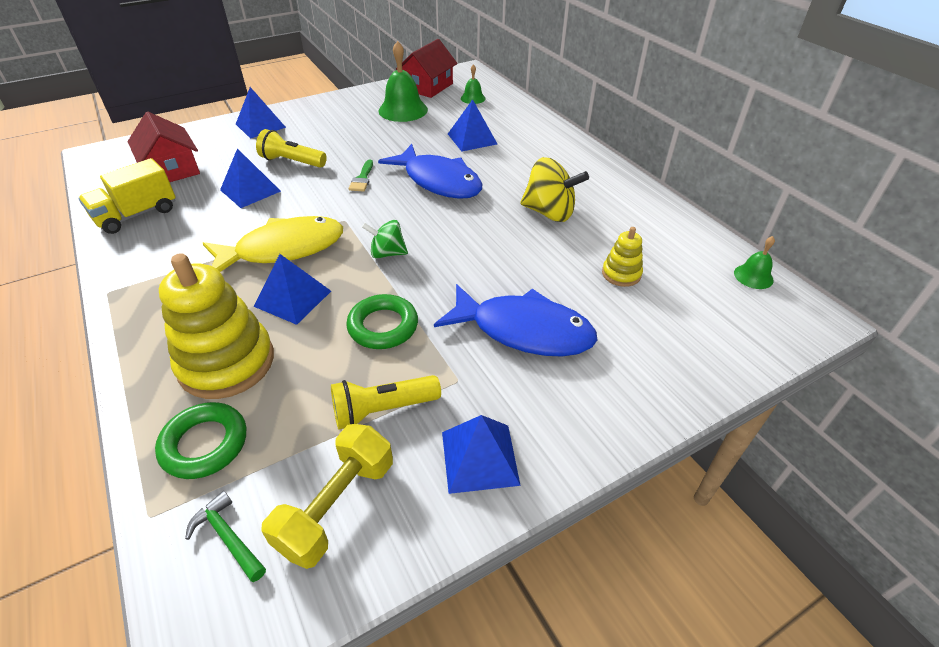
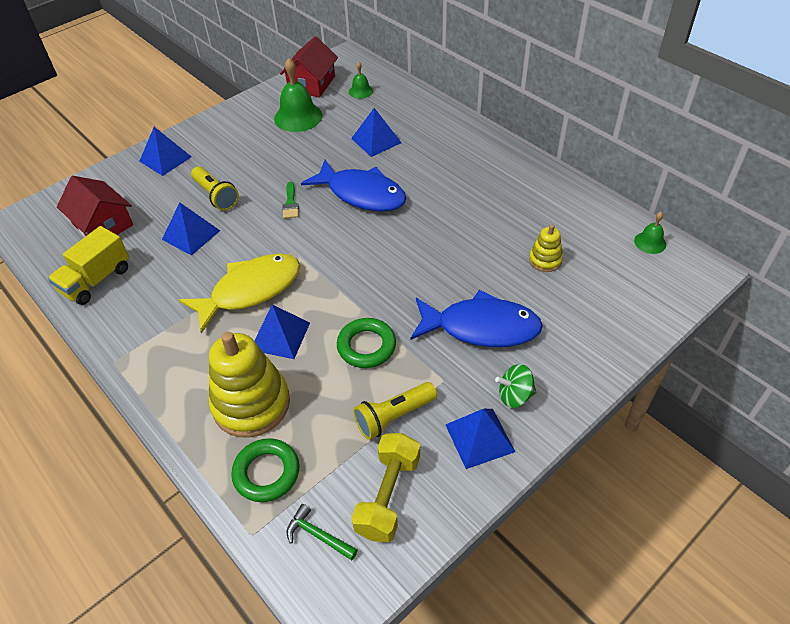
camera: 10 degrees left, 5 degrees up
(292, 162) = (216, 196): yellow flashlight -> yellow flashlight turned 135 degrees counterclockwise
(387, 253) = (344, 277): green spinning top -> green spinning top (515, 396)
(549, 212) = (470, 210): yellow spinning top -> none

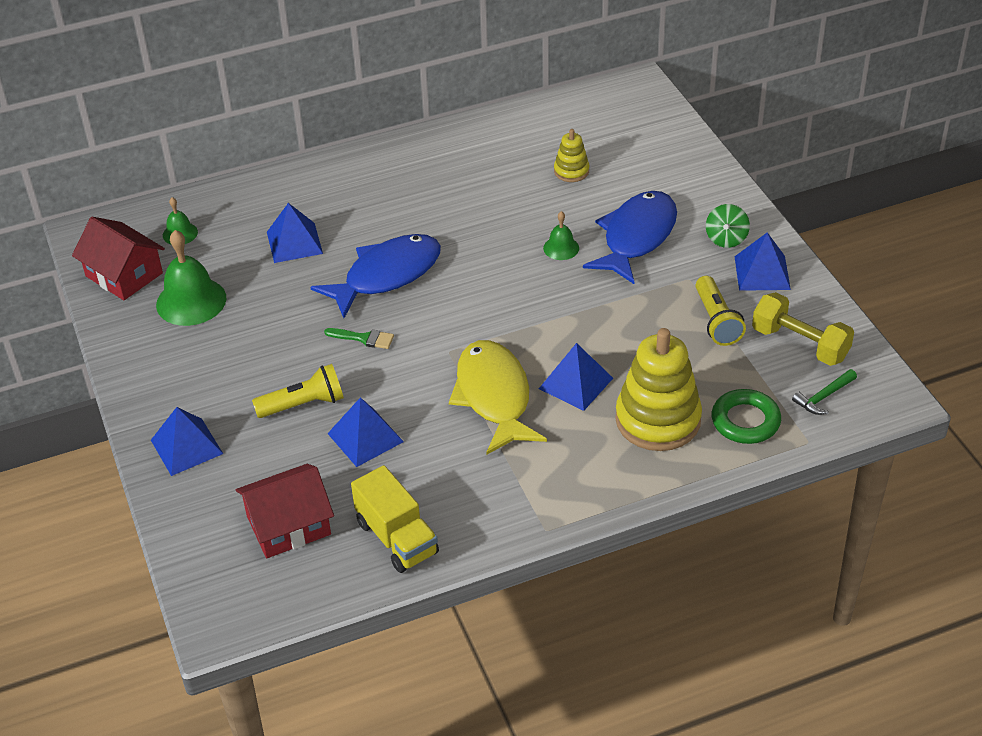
camera: 70 degrees left, 5 degrees down
(366, 346) = (622, 321): green ring -> none
(650, 242) = (586, 100): green bell -> green bell (561, 248)

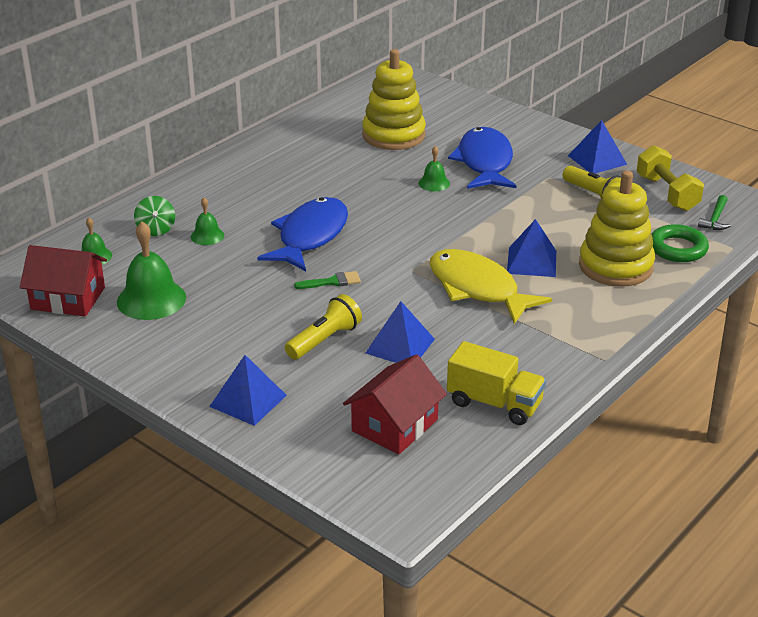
camera: 30 degrees left, 10 degrees down
(294, 242) = (207, 236): blue pyramid -> green bell
(571, 171) = (393, 135): yellow stacking toy -> yellow stacking toy, size x2.04
(726, 239) = (551, 147): green spinning top -> green spinning top (156, 230)
(800, 344) = (667, 193): yellow dumbbell -> yellow dumbbell turned 60 degrees clockwise

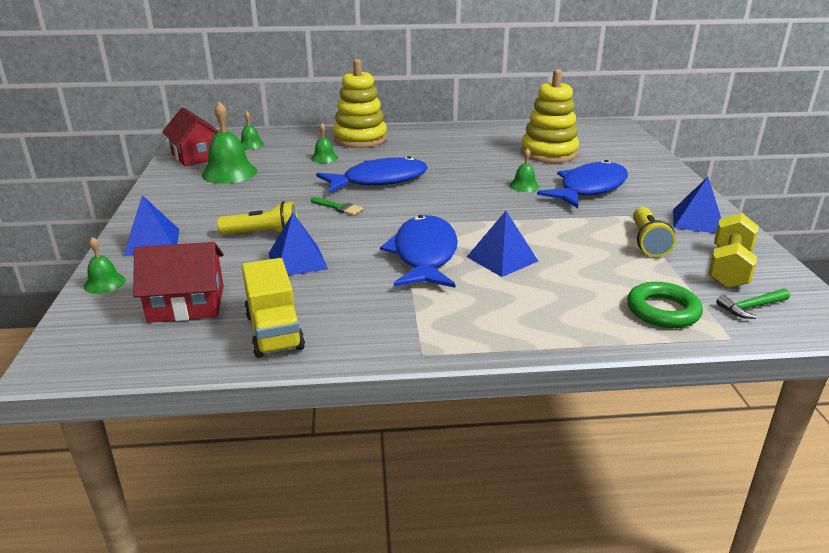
camera: 45 degrees right, 5 degrees down
(156, 230) = (305, 145): green spinning top -> none
(295, 453) = (104, 283): none -> green bell
(477, 288) = (424, 255): yellow fish -> blue fish
(615, 266) = (571, 295): yellow stacking toy -> yellow stacking toy (360, 139)

